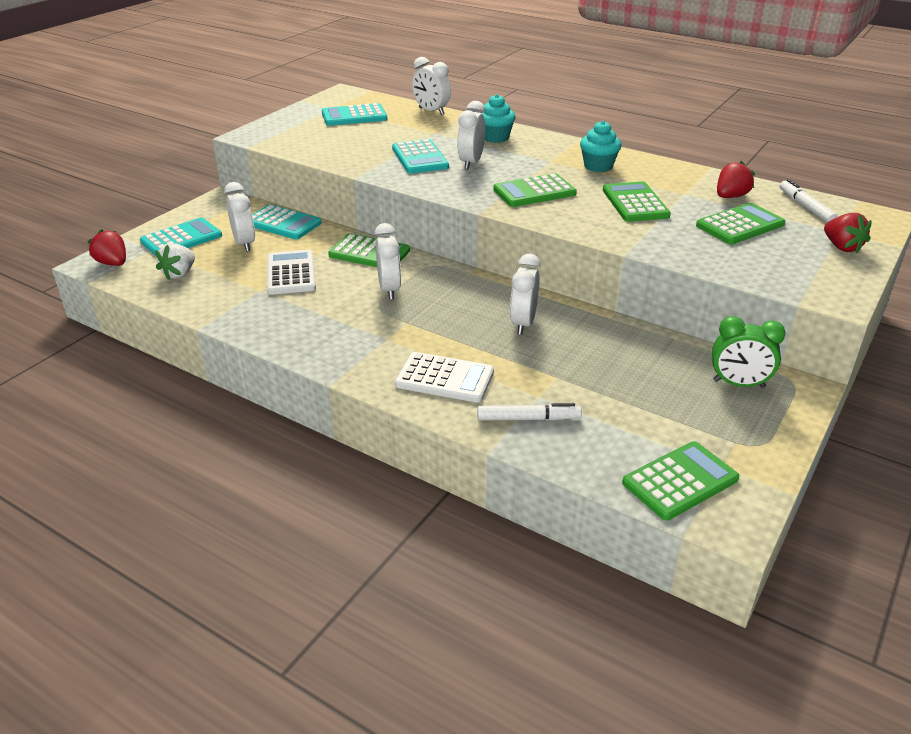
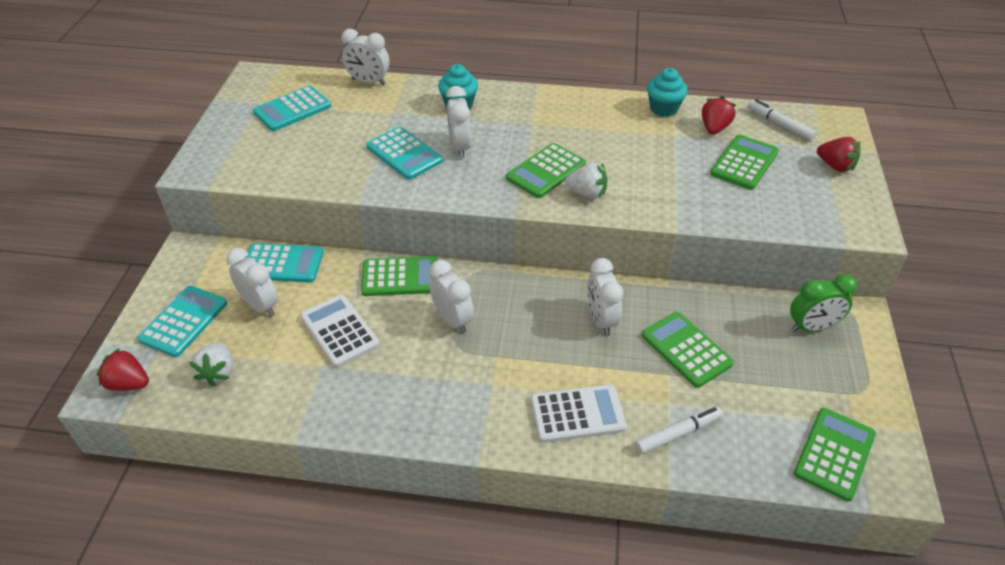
camera: 25 degrees left, 10 degrees up
(559, 213) = (587, 193): none -> white strawberry
(598, 166) = (579, 120): turquoise cupcake -> turquoise cupcake (663, 108)
(635, 203) = (643, 160): green calculator -> green calculator (686, 349)

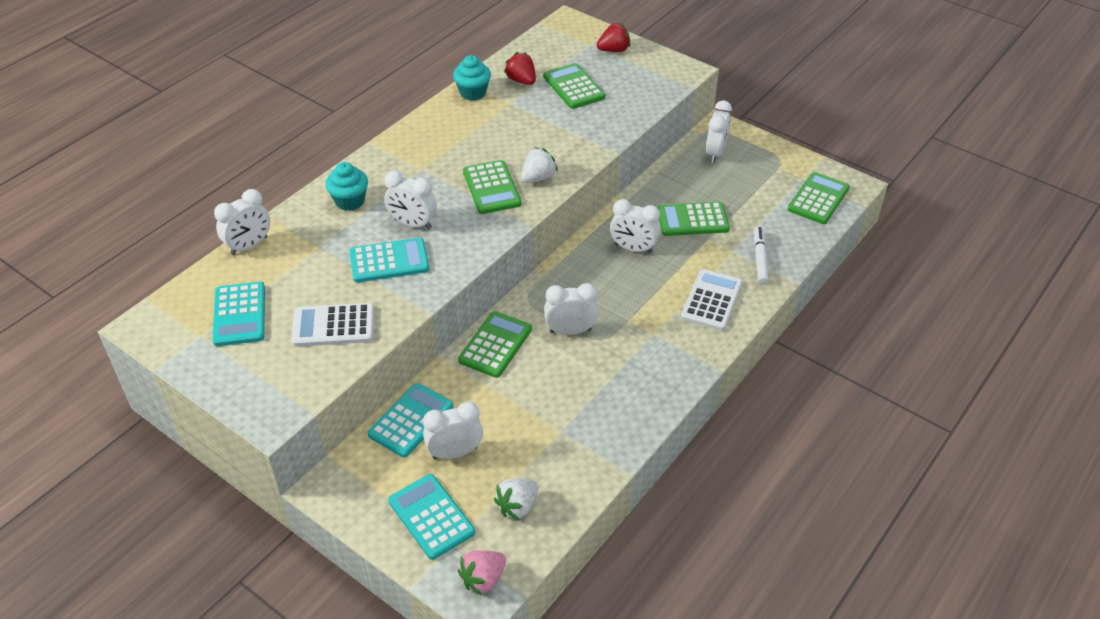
camera: 60 degrees left, 0 degrees up
(128, 383) = (483, 579): red strawberry -> pink strawberry
(218, 372) = (518, 506): white strawberry -> white strawberry turned 105 degrees clockwise
(339, 331) = (529, 407): white calculator -> white calculator (333, 326)
(779, 125) = (547, 49): white marker -> none
(812, 327) = (715, 153): green clock -> white clock
(834, 454) = (818, 199): green calculator -> green calculator turned 60 degrees clockwise

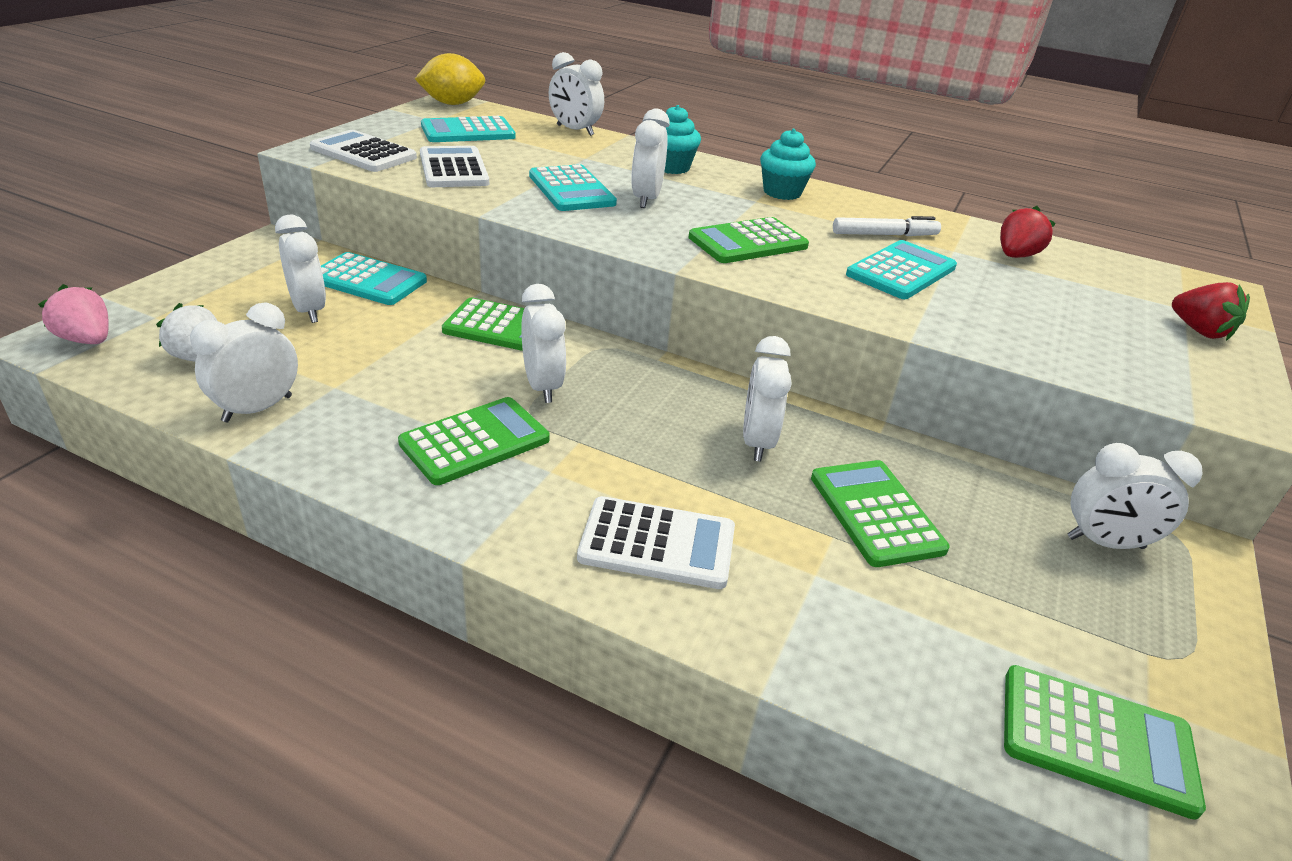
camera: 75 degrees right, 10 degrees down
(150, 323) = (452, 104): none -> yellow lemon
(285, 383) = (363, 153): none -> white calculator
(431, 517) = (206, 301): turquoise calculator -> turquoise calculator (901, 271)
(473, 93) = (948, 224): turquoise cupcake -> turquoise cupcake (782, 192)
(538, 178) = (793, 273): white strawberry -> none
(573, 87) = (1048, 296): green calculator -> green calculator (475, 441)
(583, 467) = (257, 409): none -> white clock
(760, 259) = (810, 619): white marker -> white marker (884, 235)

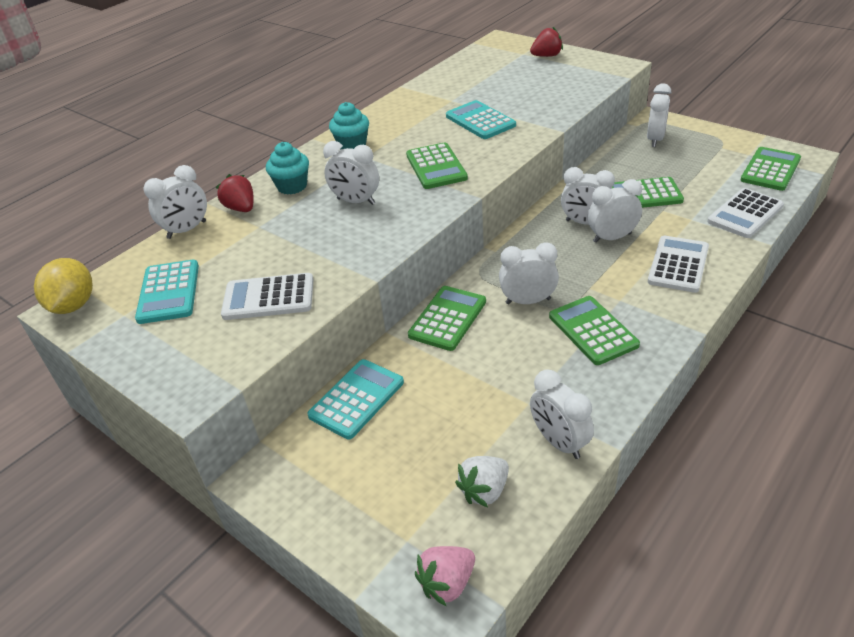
camera: 70 degrees left, 5 degrees up
(309, 310) = (407, 432): white clock -> white clock (612, 238)
(363, 153) = (211, 357): white calculator -> white calculator (745, 214)
(571, 190) = (330, 235): turquoise calculator -> none
(884, 235) = (427, 118): white marker -> none
(1015, 256) = (460, 83): red strawberry -> red strawberry (241, 208)

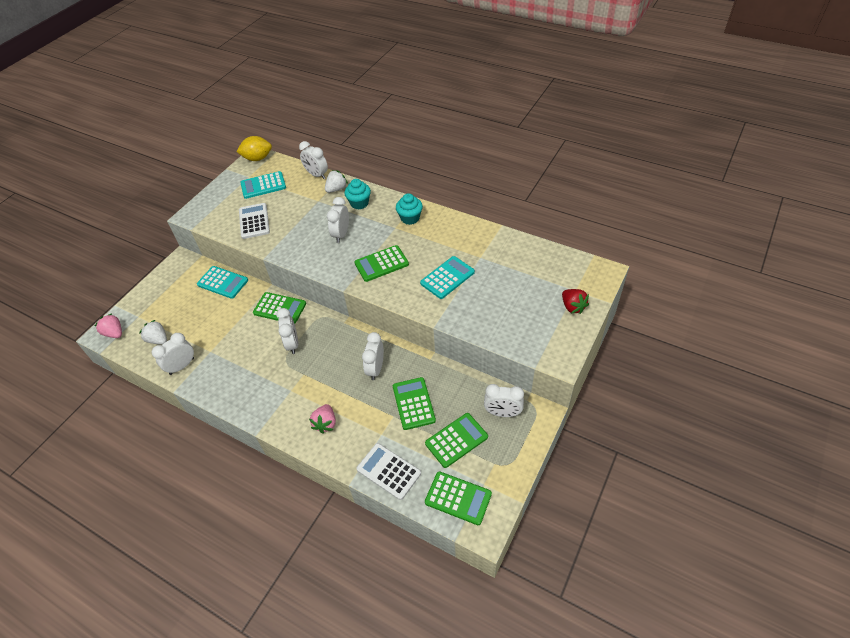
camera: 80 degrees right, 10 degrees up
(241, 208) = (336, 189): red strawberry -> white strawberry
(592, 331) = (263, 377): green calculator -> green calculator (456, 440)
(612, 238) = (357, 385): white clock -> none
(678, 265) = (325, 423): white calculator -> pink strawberry

